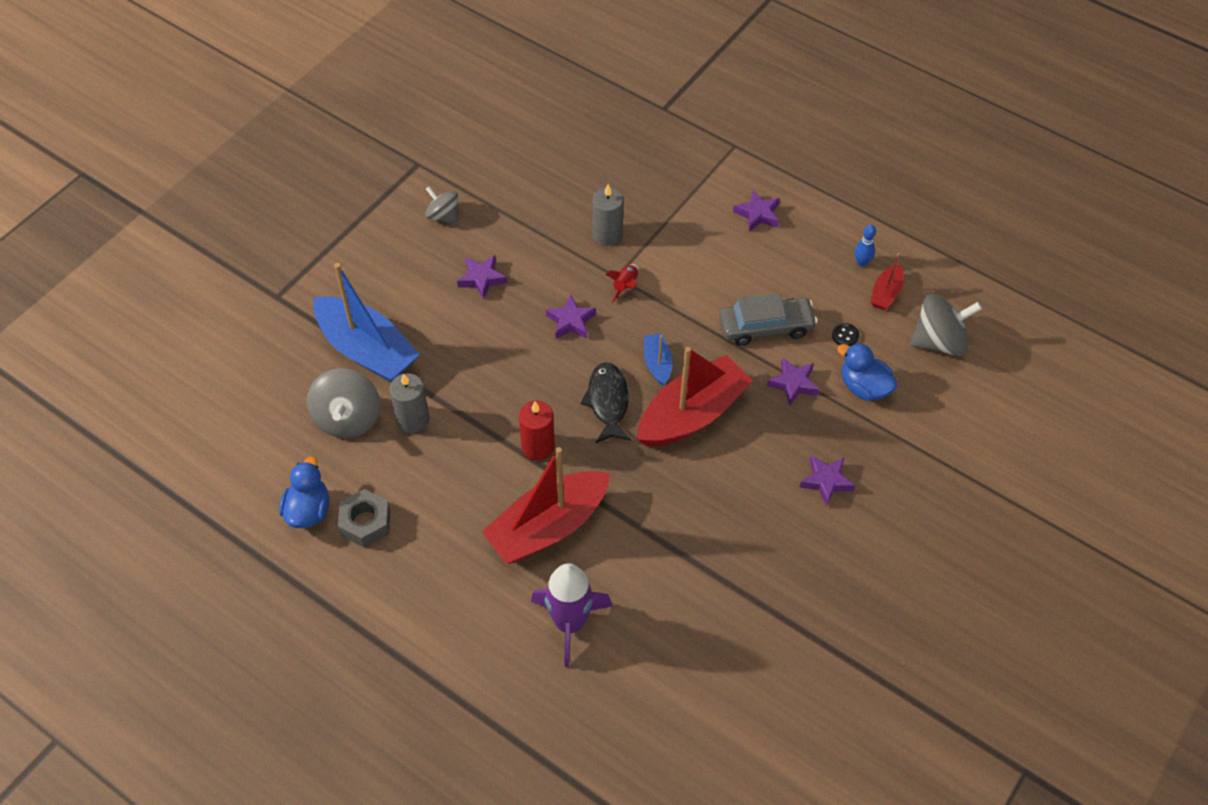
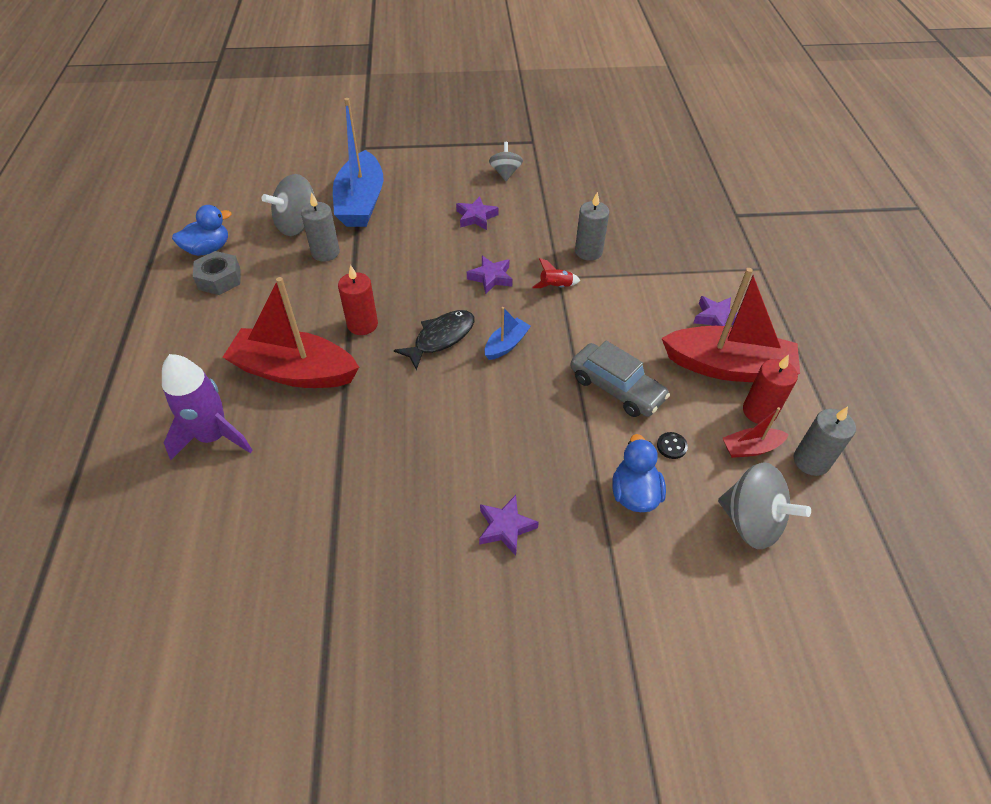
camera: 50 degrees right, 5 degrees down
(692, 414) = (481, 393): red boat -> red boat (728, 367)
(793, 384) = (581, 440): purple star -> none
(861, 262) = (759, 411): blue bowling pin -> red candle
(924, 270) = (811, 461): none -> grey candle

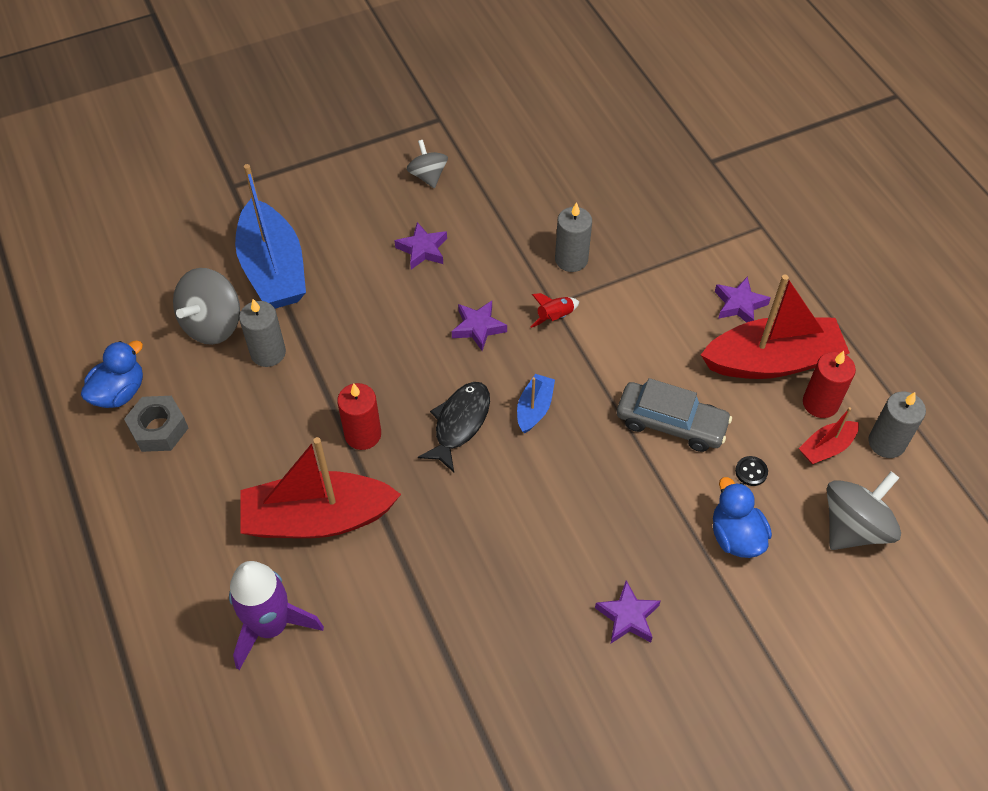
camera: 20 degrees left, 5 degrees up
(751, 522) = (854, 527): grey spinning top -> grey spinning top turned 60 degrees counterclockwise

